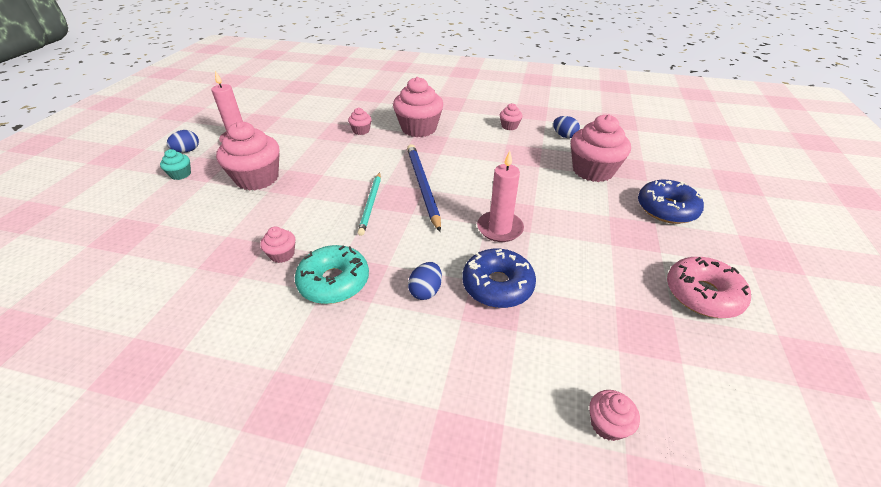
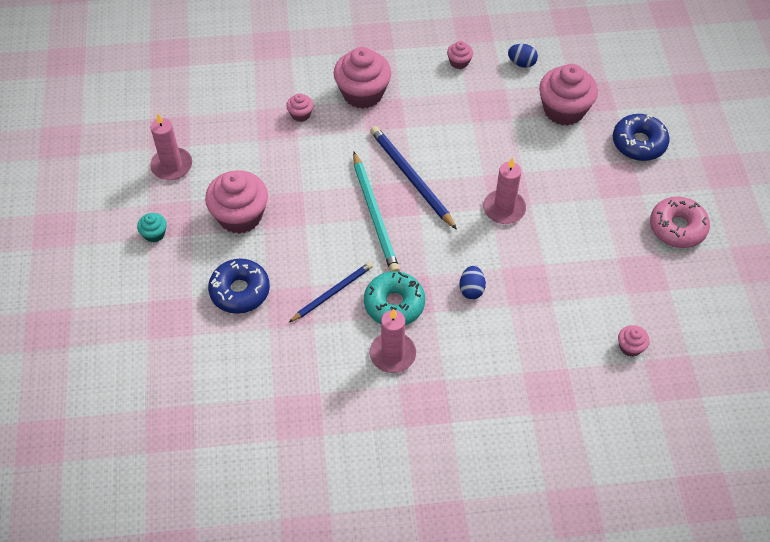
camera: 20 degrees left, 15 degrees up
(187, 151) = (129, 200): blue egg -> none
(282, 254) = (332, 293): pink cupcake -> blue pencil
(294, 332) = (392, 354): none -> pink candle
(371, 204) = (375, 215): turquoise pencil -> turquoise pencil, size x1.52
(497, 285) = (524, 267): blue donut -> blue donut (240, 291)

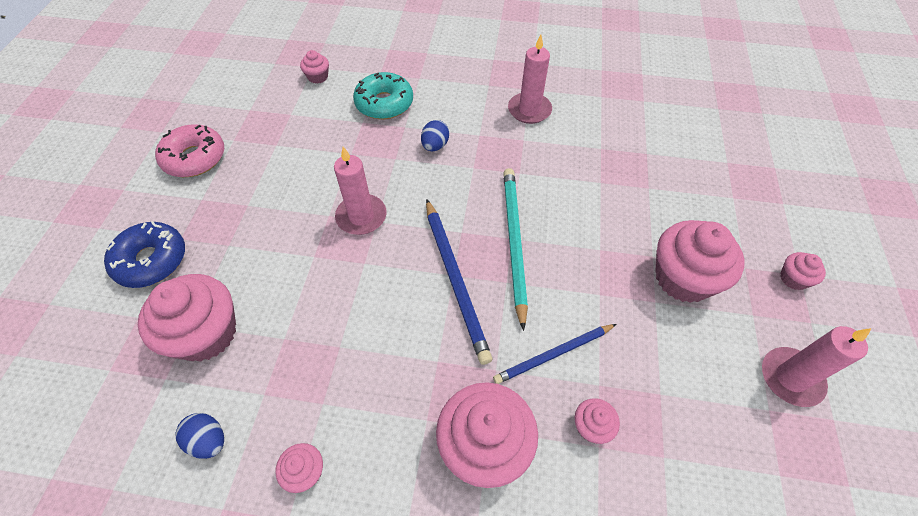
camera: 165 degrees left, 0 degrees up
(154, 234) = (793, 278): turquoise cupcake -> pink cupcake
(240, 291) = (679, 192): blue donut -> none
(332, 293) = (578, 171): blue pencil -> blue pencil (553, 354)
(394, 304) = (516, 148): turquoise donut -> turquoise donut (384, 103)

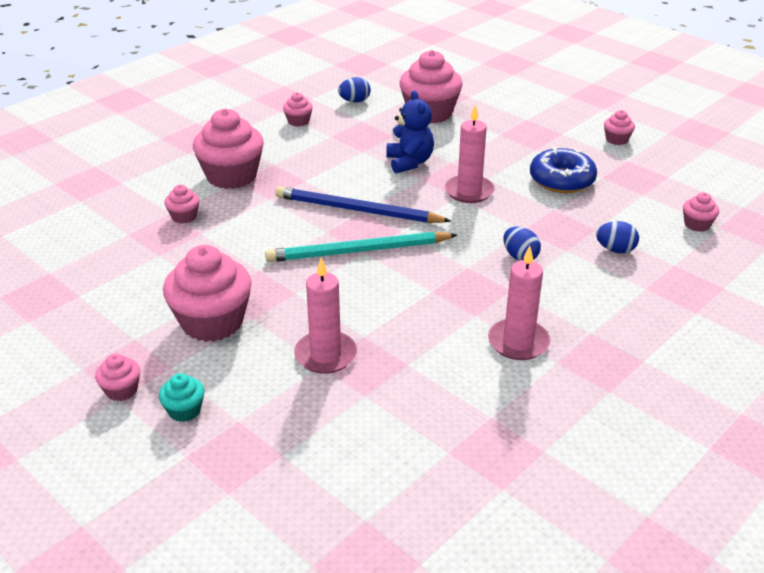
camera: 125 degrees right, 20 degrees down
(151, 260) = (515, 107): blue donut -> blue donut (561, 180)
(195, 158) = (616, 139): pink donut -> pink cupcake
(337, 289) = (409, 162): none -> blue teddy bear
(384, 103) = (615, 250): turquoise donut -> blue egg
(514, 242) = (358, 251): turquoise pencil -> turquoise pencil turned 135 degrees clockwise
(553, 354) = (246, 225): blue pencil -> none
(761, 229) = (184, 410): none -> turquoise cupcake
(790, 378) = (75, 322): pink candle -> pink candle (325, 355)

